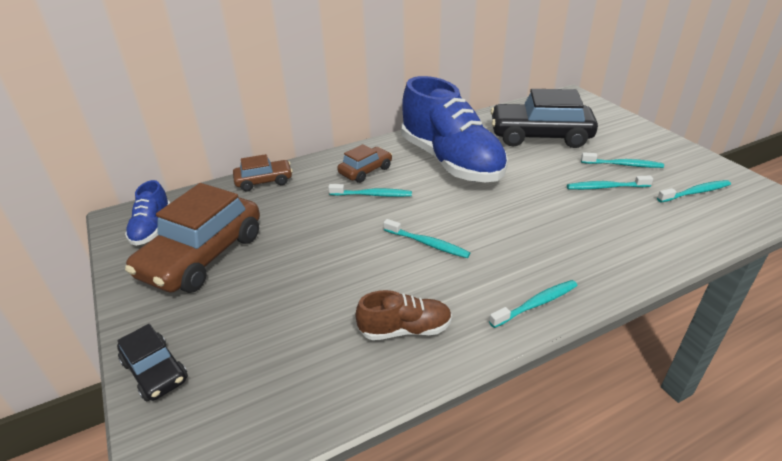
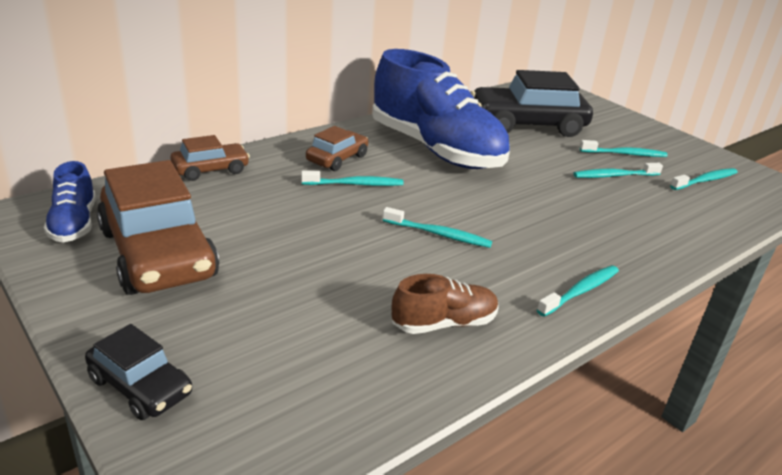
camera: 15 degrees left, 5 degrees down
(203, 256) = (158, 254): brown car -> brown car turned 45 degrees counterclockwise

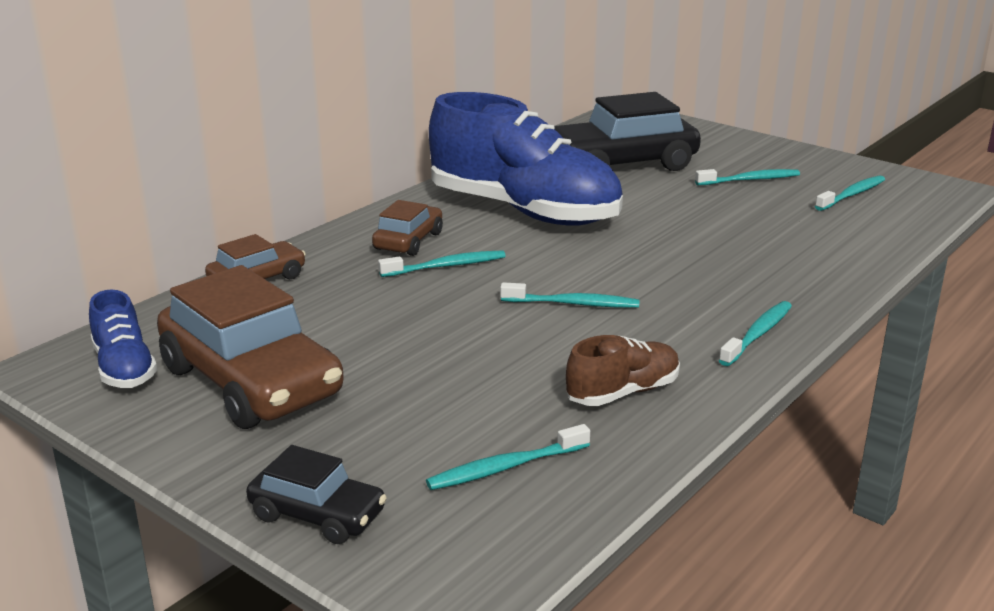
camera: 10 degrees left, 5 degrees down
(614, 176) = (747, 206): turquoise toothbrush -> turquoise toothbrush (505, 467)

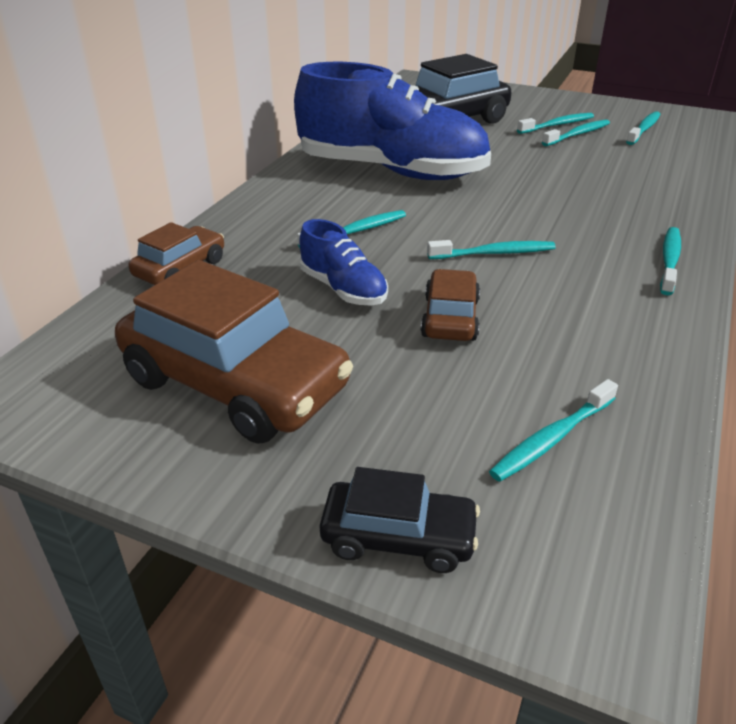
camera: 15 degrees left, 10 degrees up
(124, 368) = (86, 390): blue shoe -> blue shoe (343, 289)
(408, 241) = (306, 211): brown car -> brown car (450, 318)
(623, 393) = (601, 336): brown shoe -> none
(765, 193) = (577, 134): none -> turquoise toothbrush

